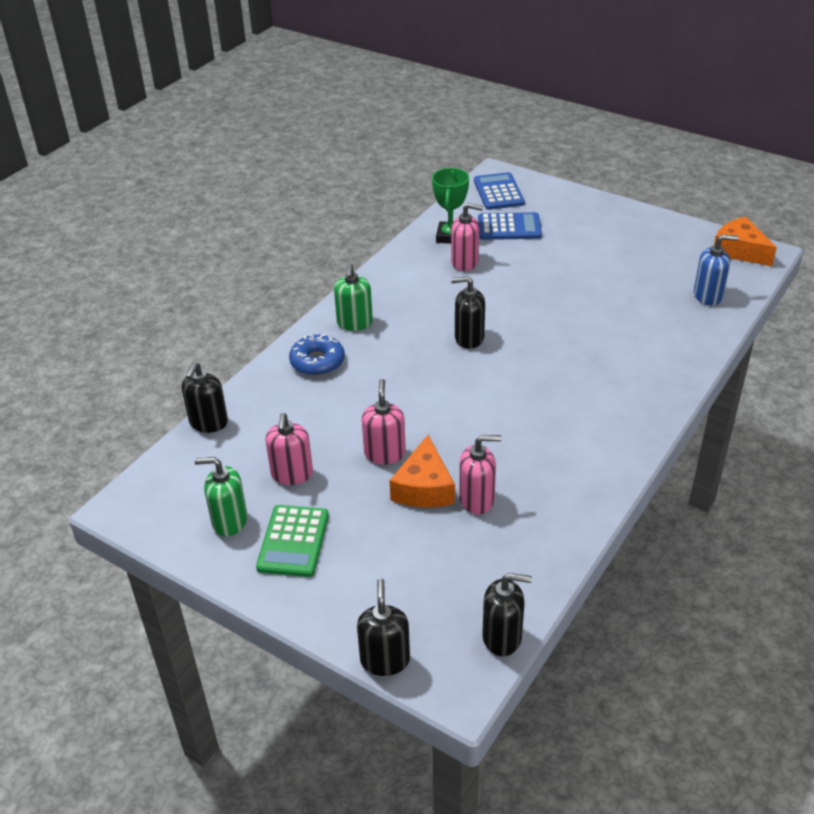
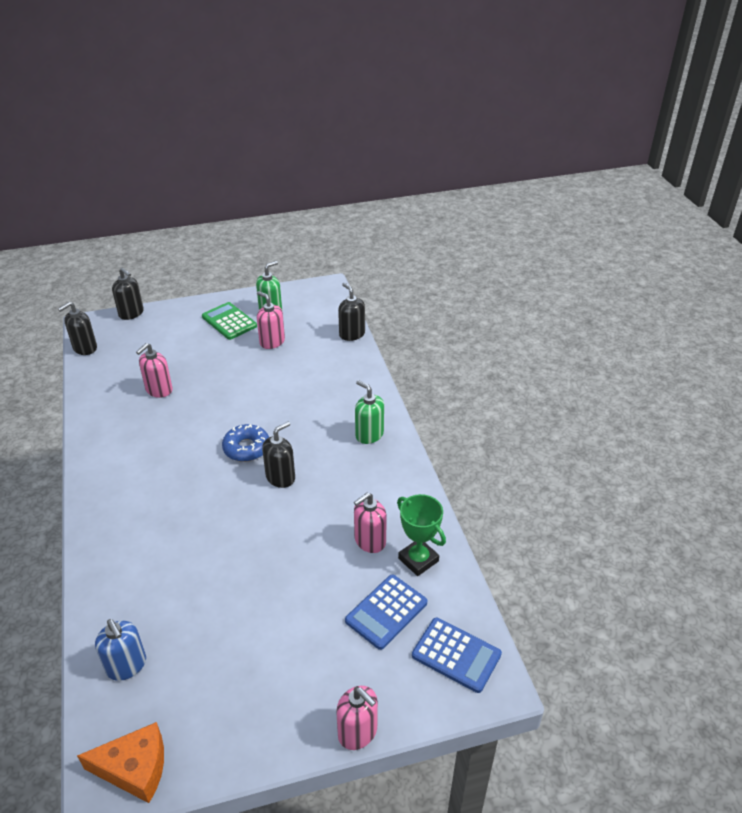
camera: 130 degrees right, 0 degrees up
(317, 362) = (350, 397): blue donut -> blue donut (246, 448)
(385, 454) = (238, 379): pink soap dispenser -> pink soap dispenser (358, 732)
(424, 487) = (195, 378): orange cheese -> none
(708, 296) = (126, 665): blue soap dispenser -> blue soap dispenser turned 75 degrees counterclockwise

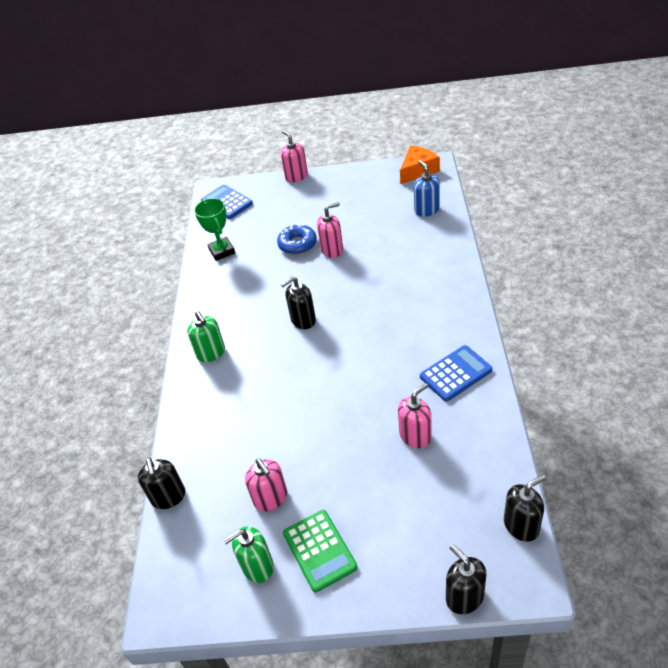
camera: 160 degrees left, 5 degrees up
(135, 768) = (417, 170): orange cheese -> orange cheese turned 120 degrees clockwise
(246, 448) = (328, 351): blue donut -> blue donut (297, 244)
(369, 541) = (250, 265): pink soap dispenser -> pink soap dispenser (332, 250)
(386, 612) = (257, 225): blue calculator -> blue calculator (455, 373)

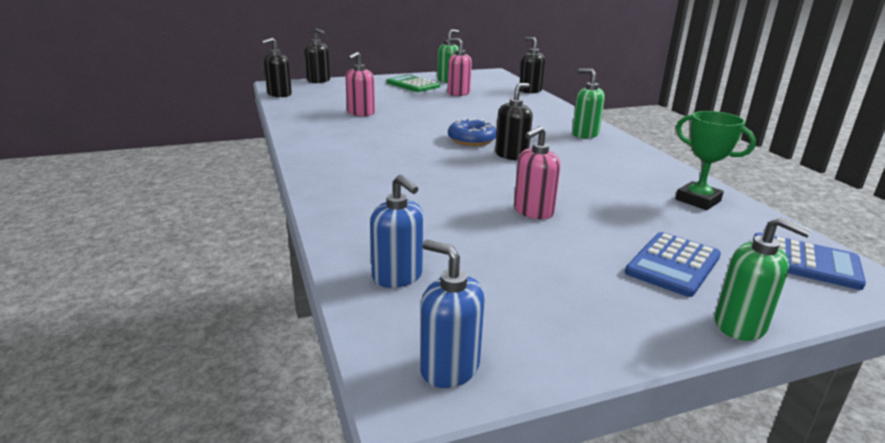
camera: 155 degrees right, 20 degrees down
(296, 176) = (740, 325): pink soap dispenser -> green soap dispenser
(297, 244) = (594, 214): blue donut -> blue donut (471, 140)
(417, 170) = (449, 368): orange cheese -> blue soap dispenser
(455, 373) = (328, 137): blue calculator -> blue calculator (673, 264)

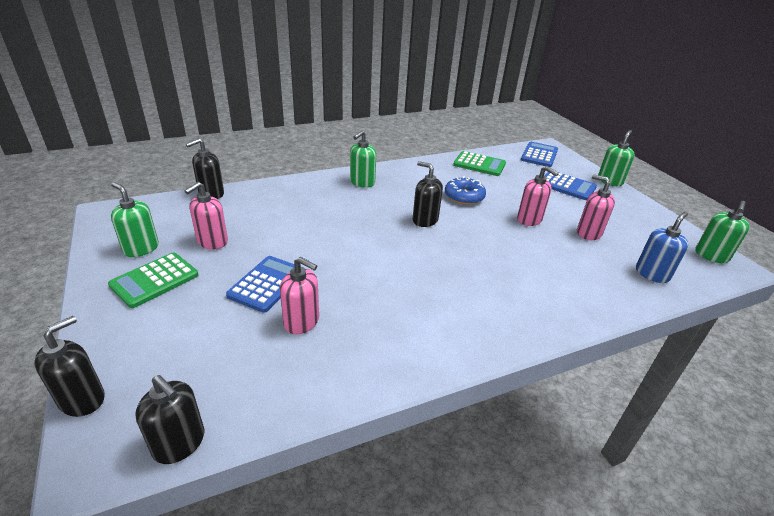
camera: 95 degrees left, 10 degrees up
(405, 105) = (267, 284): none -> blue calculator
(449, 368) = (711, 256): blue soap dispenser -> green soap dispenser
(471, 140) = (390, 238): blue donut -> blue donut (464, 196)
(507, 249) = (588, 233): none -> pink soap dispenser
(698, 200) = (479, 164): green trophy -> green calculator

